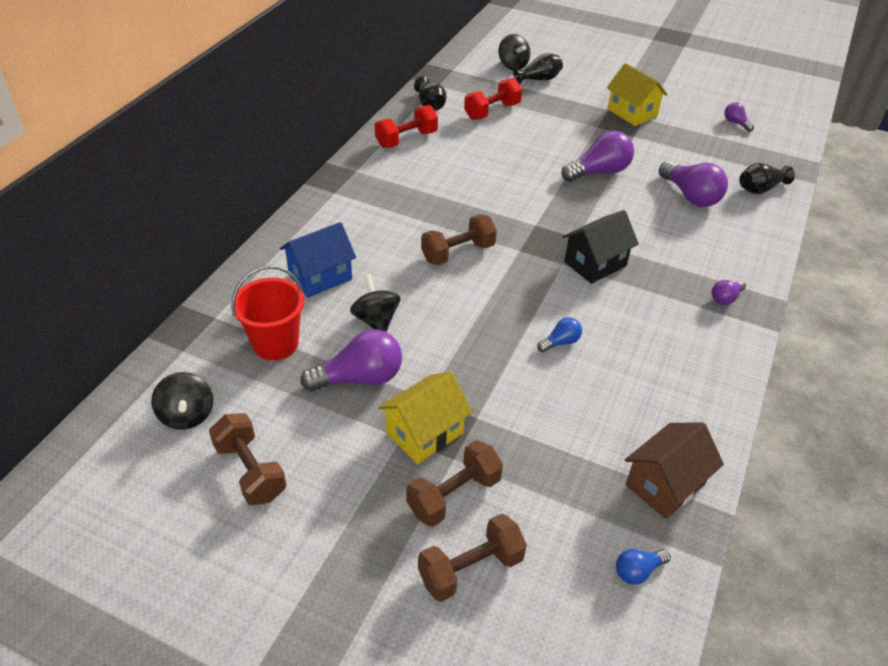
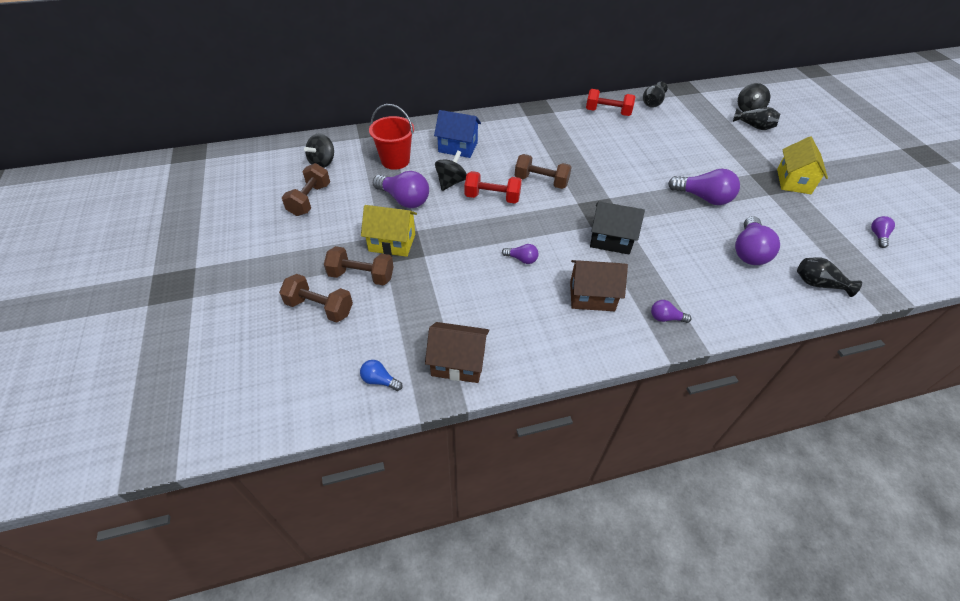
camera: 50 degrees right, 5 degrees up
(492, 111) = (687, 126): red dumbbell -> red dumbbell (492, 197)
(560, 342) = (522, 259): blue light bulb -> purple light bulb
(658, 326) = (592, 296): none -> brown house

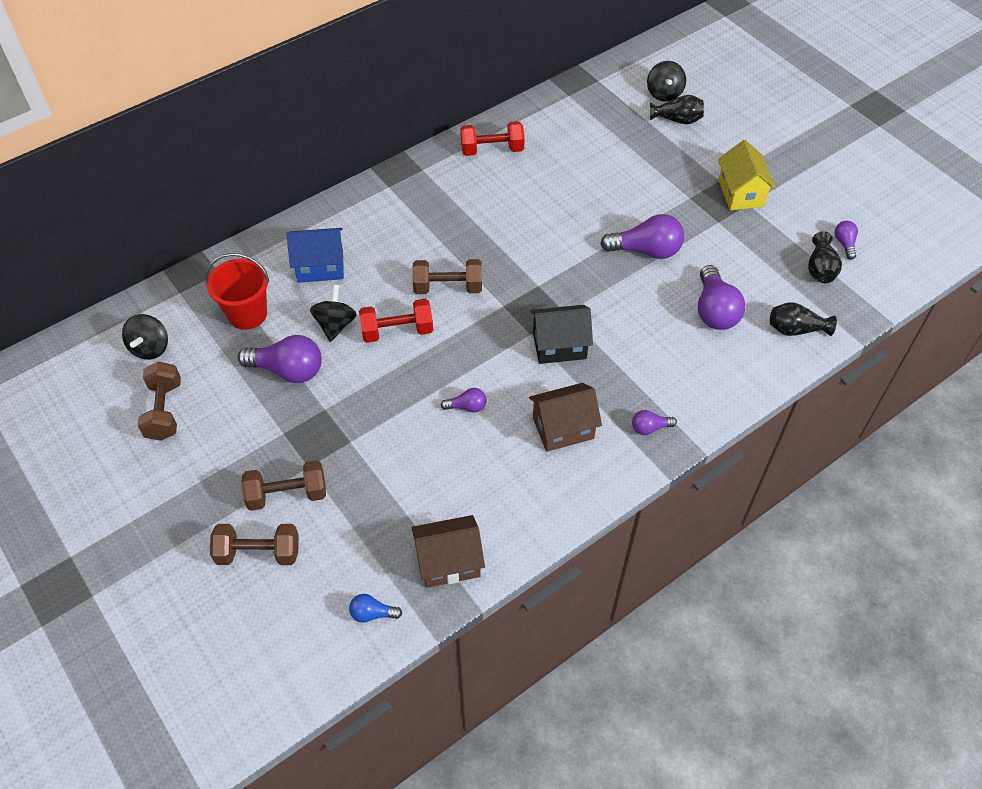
camera: 20 degrees left, 5 degrees up
(392, 242) = (302, 437): yellow house -> none
(652, 103) = (543, 116): black vase -> black vase (820, 269)

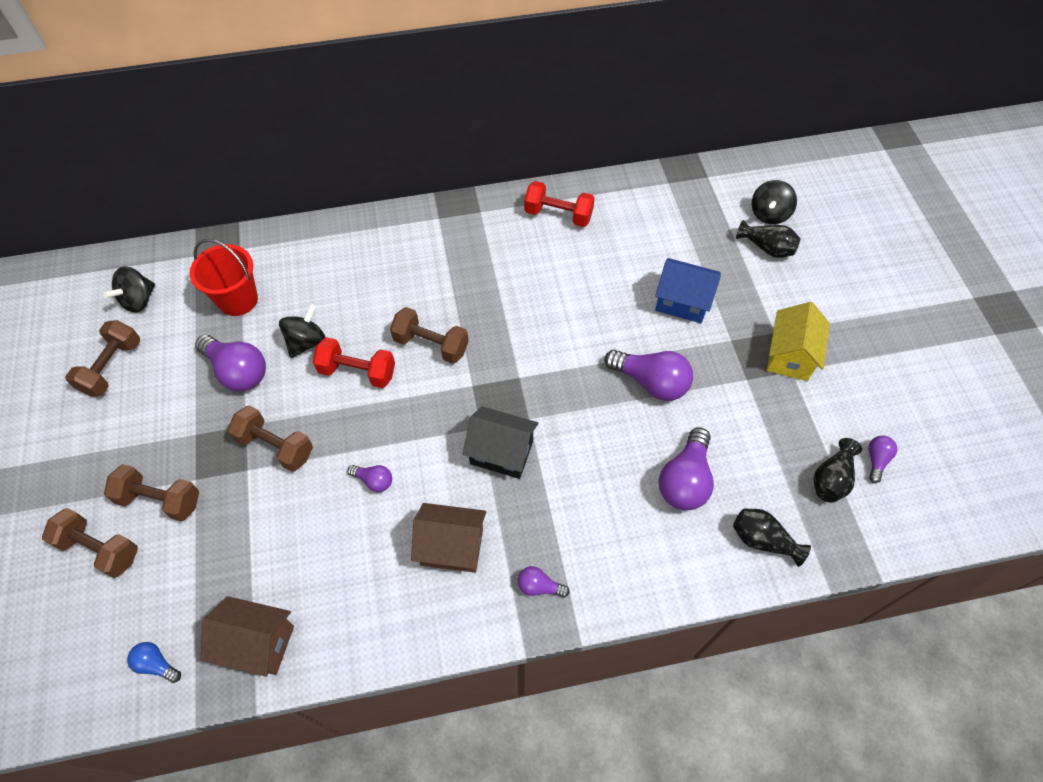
camera: 25 degrees right, 5 degrees up
(320, 267) = (329, 277): blue house -> blue house (682, 302)
(363, 414) = (275, 446): none -> brown dumbbell

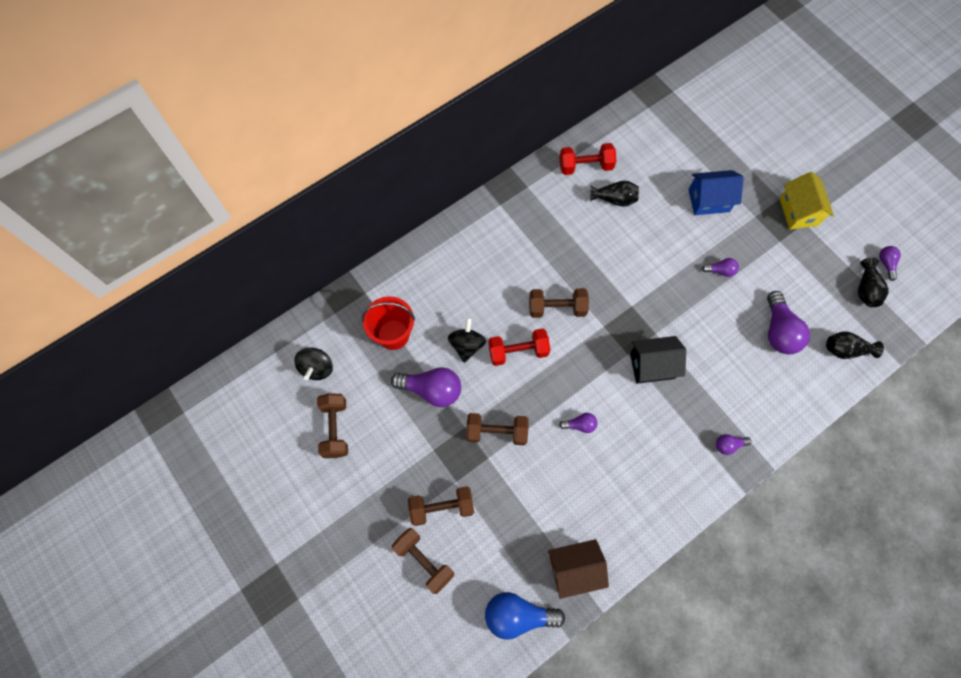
camera: 25 degrees left, 10 degrees up
(100, 549) = (424, 561): brown dumbbell -> brown dumbbell turned 45 degrees clockwise
(156, 664) = (518, 615): blue light bulb -> blue light bulb, size x1.96
(452, 546) = (658, 445): brown house -> none
(651, 382) = (720, 271): purple light bulb -> purple light bulb, size x0.51
(767, 248) = (742, 134): black vase -> black vase (614, 199)
(769, 214) = (730, 106): black spinning top -> none

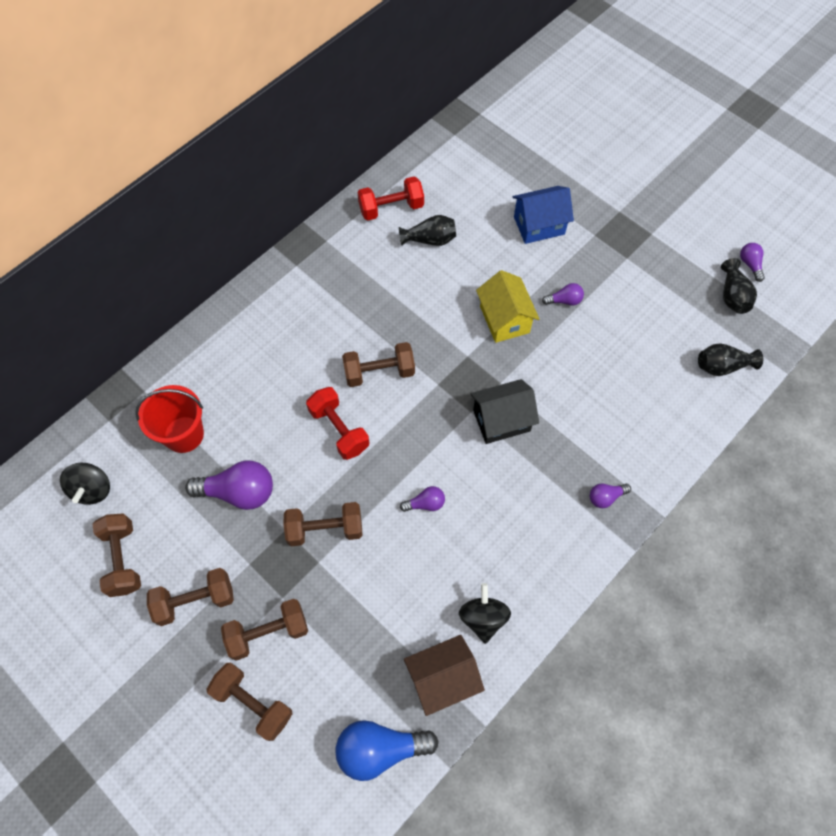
camera: 10 degrees left, 5 degrees down
(388, 472) = (195, 601): none -> brown dumbbell
(467, 345) = (276, 432): black spinning top -> black spinning top (483, 618)
(518, 351) = (339, 430): red dumbbell -> red dumbbell turned 75 degrees clockwise
(778, 331) = (642, 358): purple light bulb -> none
(798, 211) = (642, 222): yellow house -> yellow house (504, 319)

